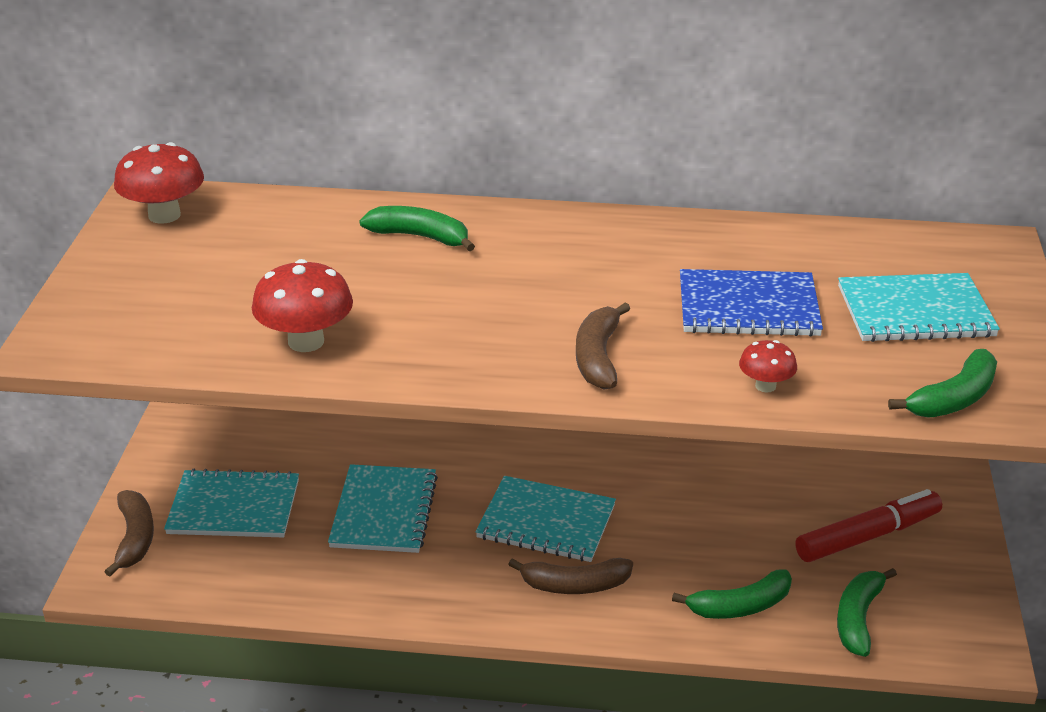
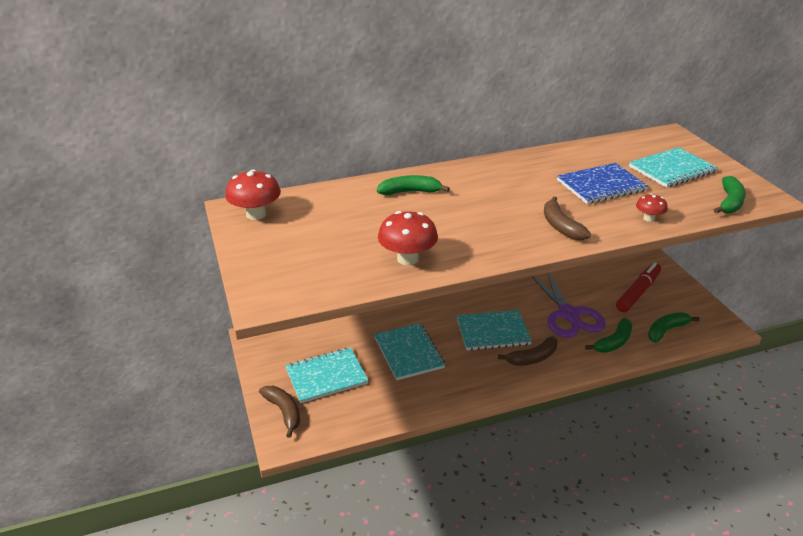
camera: 25 degrees left, 0 degrees up
(702, 534) = (568, 314): none -> purple scissors
(858, 618) = (666, 330): green banana -> green banana turned 60 degrees clockwise

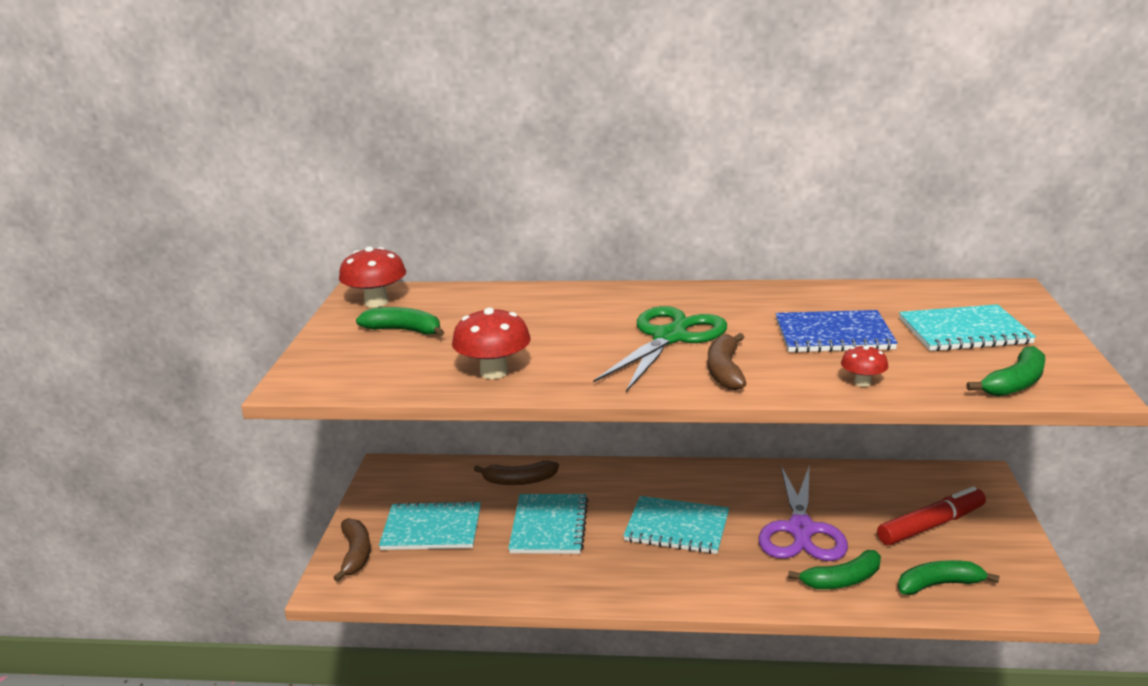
camera: 25 degrees right, 10 degrees down
(410, 192) = (571, 305): green banana -> green banana (404, 330)
(502, 207) = (669, 338): none -> green scissors
(532, 358) = (707, 571): brown banana -> brown banana (519, 481)

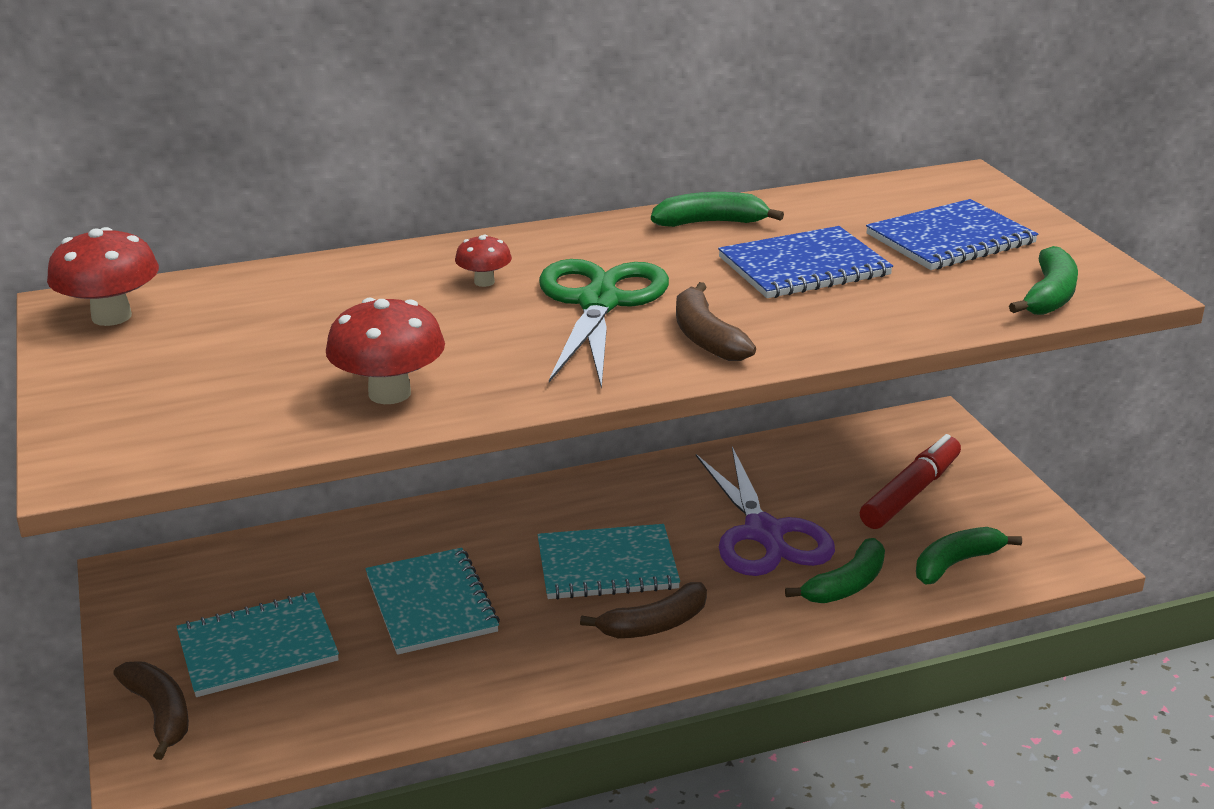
camera: 25 degrees left, 5 degrees up
(404, 330) = (196, 353): green banana -> green banana (710, 222)
(519, 481) = (349, 550): brown banana -> brown banana (654, 625)
(862, 382) = (882, 324): red mushroom -> red mushroom (484, 282)
(964, 331) = (950, 239): turquoise notebook -> blue notebook

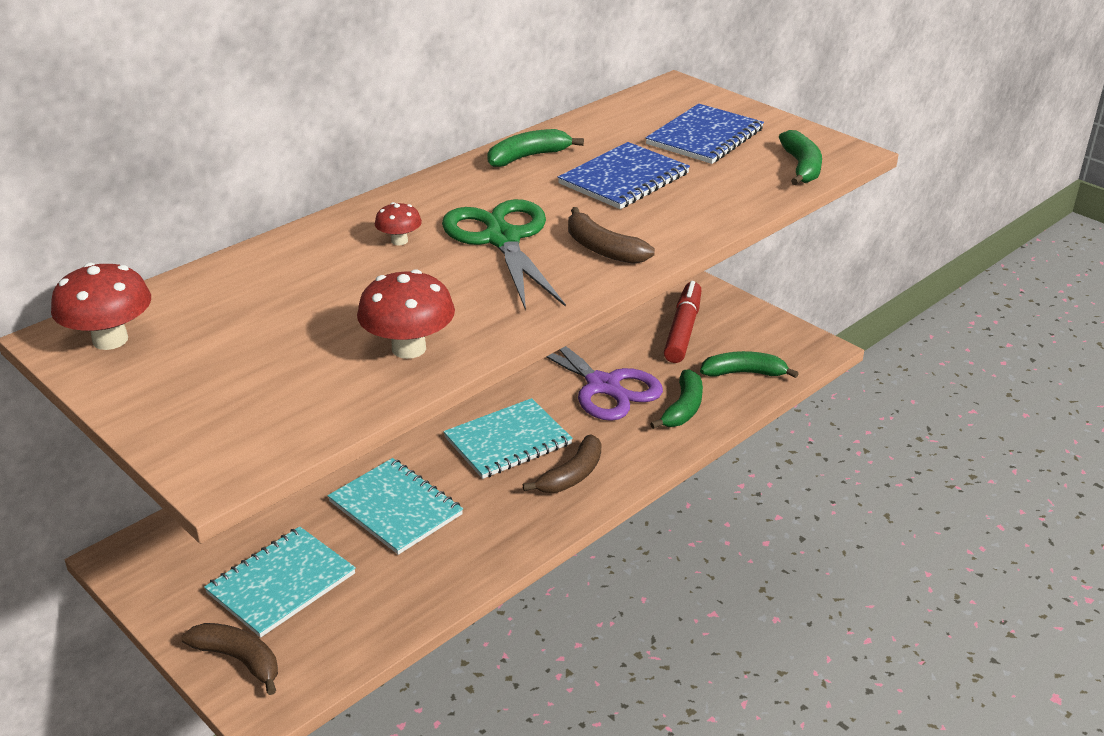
camera: 25 degrees left, 5 degrees up
(956, 563) = (744, 373): green banana -> green banana turned 60 degrees clockwise

